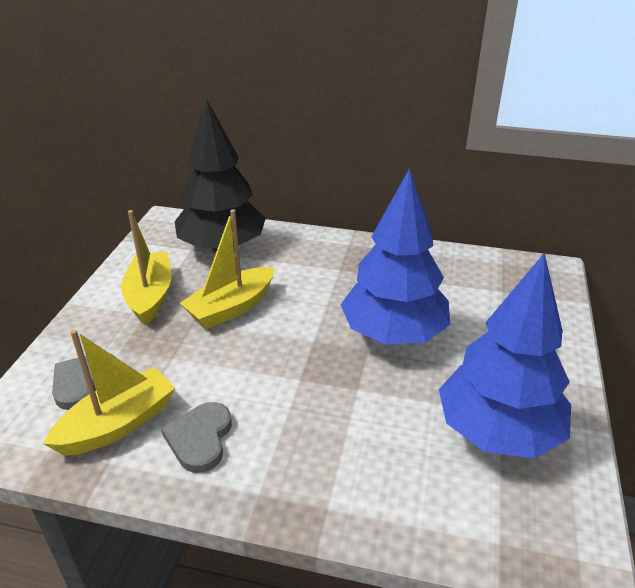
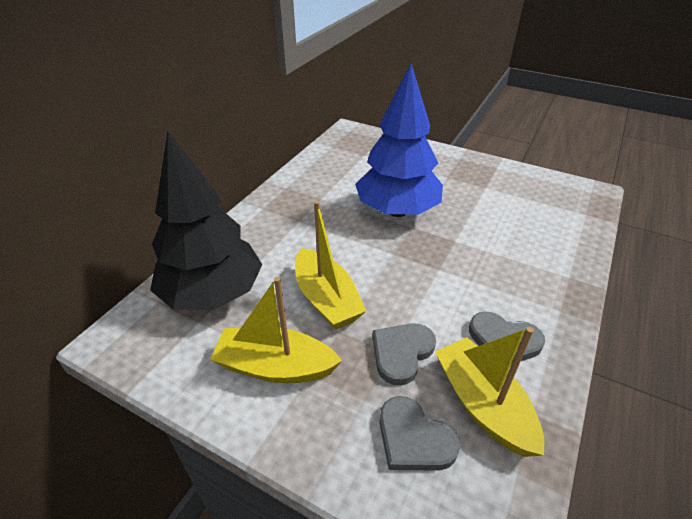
camera: 75 degrees left, 5 degrees up
(173, 364) = (401, 353): none -> grey heart
(497, 432) = (501, 192): blue tree -> none

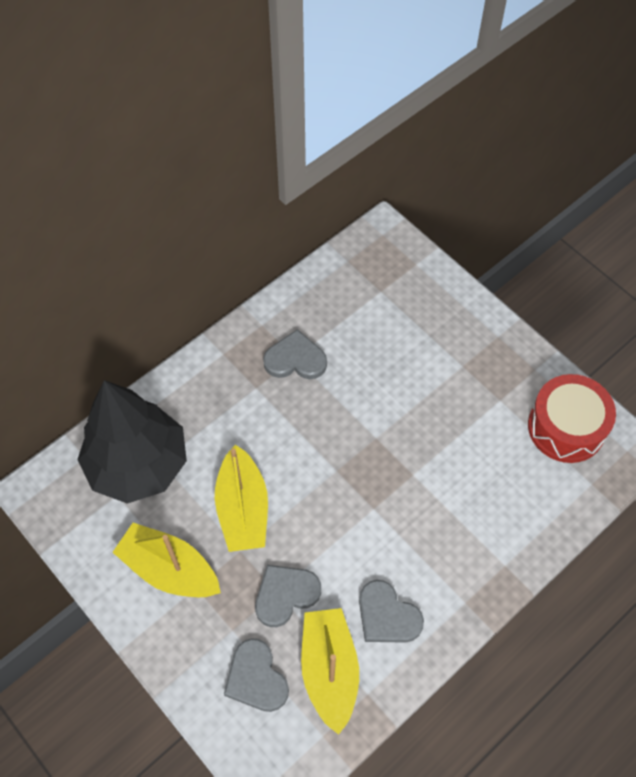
camera: 20 degrees right, 20 degrees up
(322, 199) = (295, 359): none -> grey heart
(397, 211) = (372, 407): blue tree -> none
(541, 190) = (566, 427): none -> red drum

